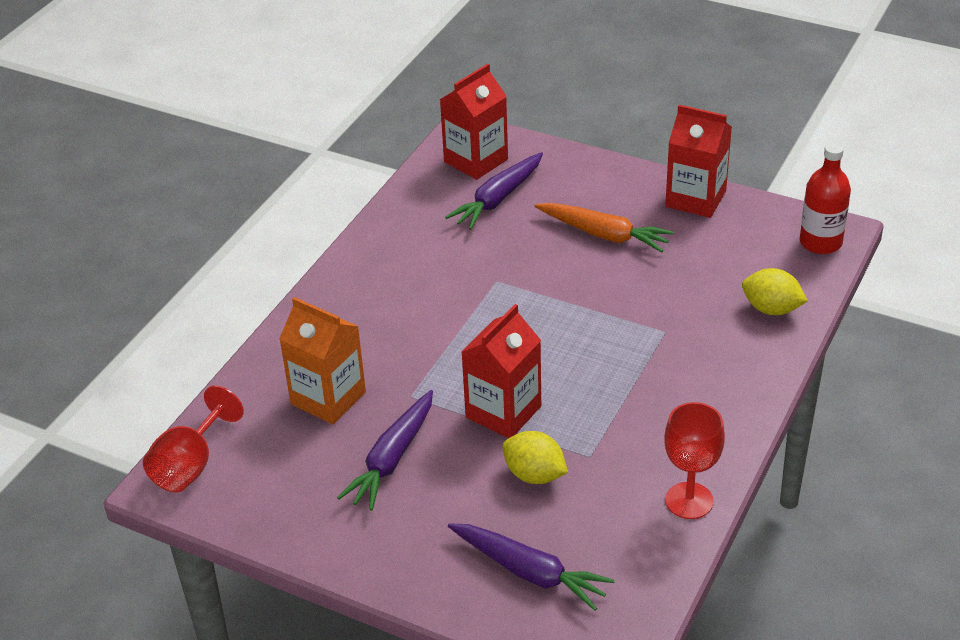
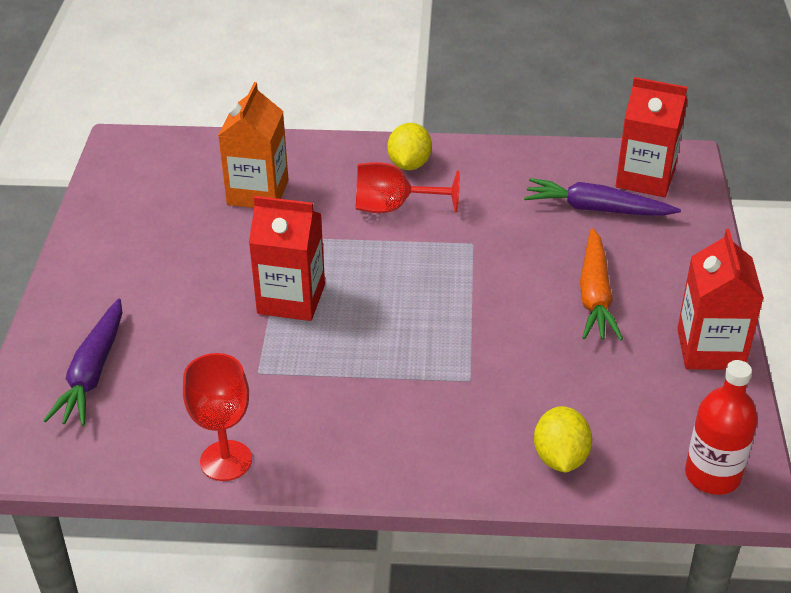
camera: 65 degrees right, 0 degrees up
(190, 465) = (148, 149): red goblet -> red goblet (393, 207)
(392, 459) = (200, 250): purple carrot -> none
(534, 475) = (217, 342): yellow lemon -> yellow lemon (409, 164)

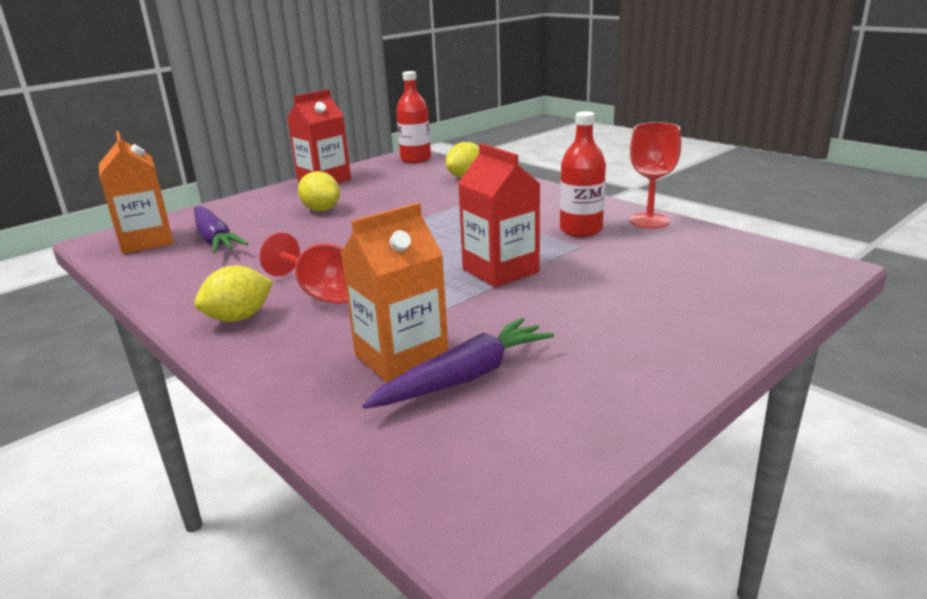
camera: 135 degrees left, 15 degrees down
(92, 373) = (717, 285): purple carrot -> purple carrot (465, 377)
(283, 401) = (581, 230): none -> red bottle
(595, 295) = (321, 210): orange carrot -> yellow lemon
(645, 178) = (146, 241): red carton -> orange carton

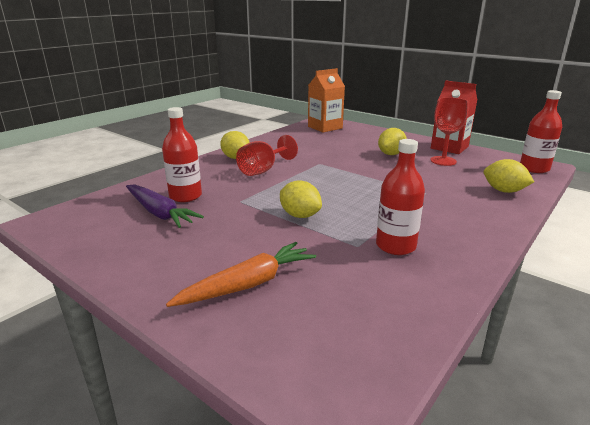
camera: 80 degrees right, 0 degrees up
(214, 239) = (332, 138): purple carrot -> none
(401, 358) = (185, 196): orange carton -> red bottle
(500, 271) = (300, 215): red carton -> yellow lemon
(649, 221) = (440, 285): red goblet -> red goblet (443, 161)
(667, 301) = (248, 284): none -> orange carrot

